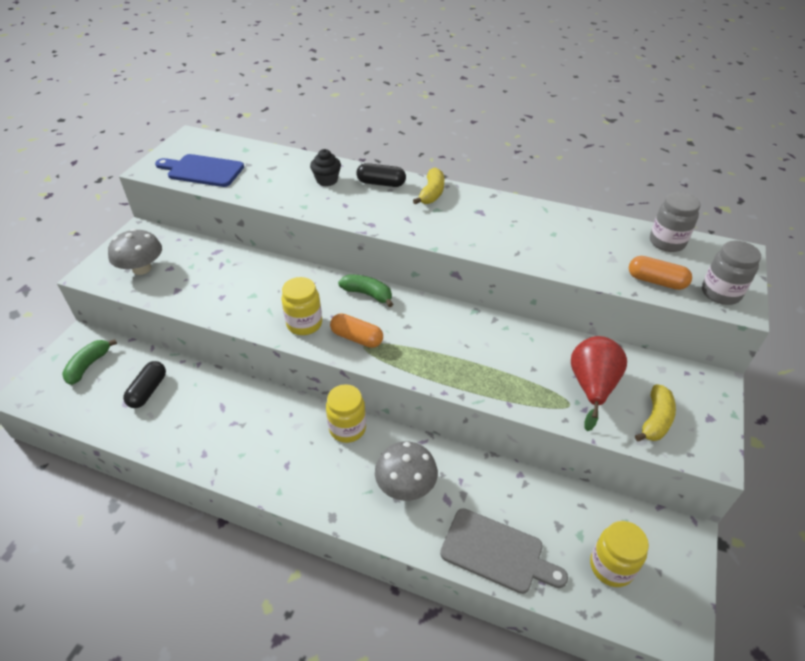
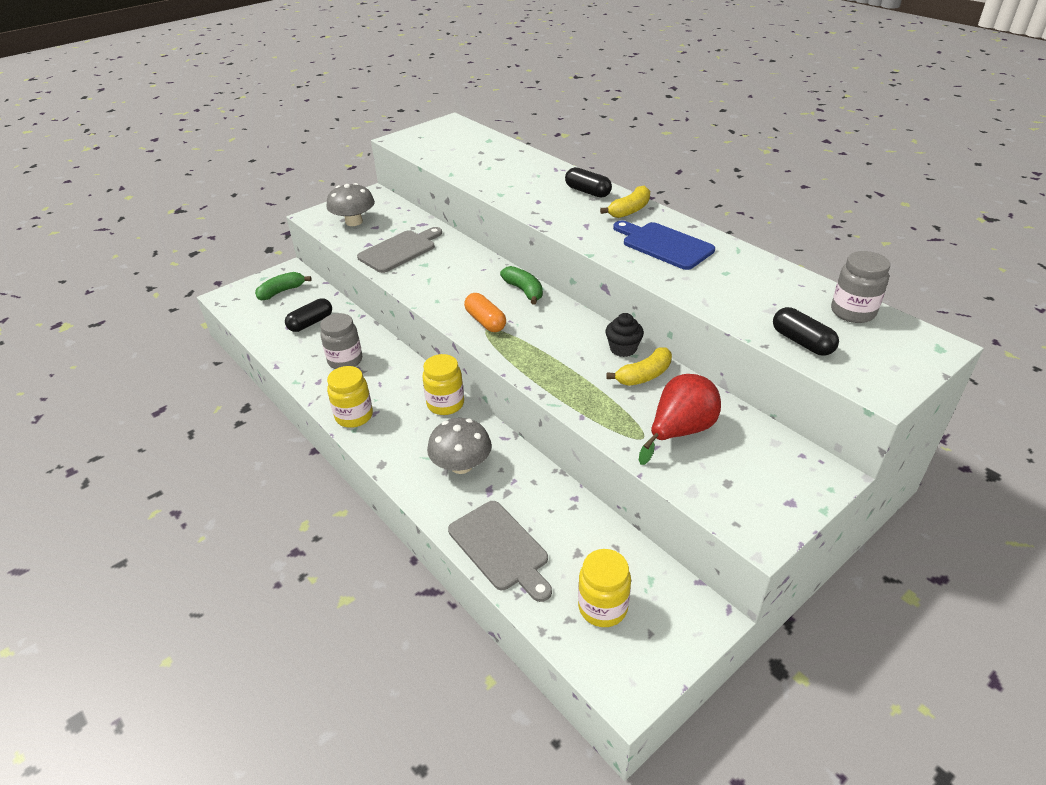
camera: 30 degrees right, 5 degrees down
(202, 170) = (439, 149): blue cutting board -> blue cutting board (664, 245)
(216, 287) = (400, 250): none -> grey cutting board
(304, 324) = (449, 297): yellow jar -> yellow jar (354, 416)
(327, 180) = (539, 178): black cupcake -> black cupcake (623, 349)
(655, 420) = (724, 482): yellow banana -> yellow banana (644, 375)
(656, 281) = (802, 342): orange capsule -> black capsule
(720, 293) = (871, 373): grey jar -> grey jar (345, 361)

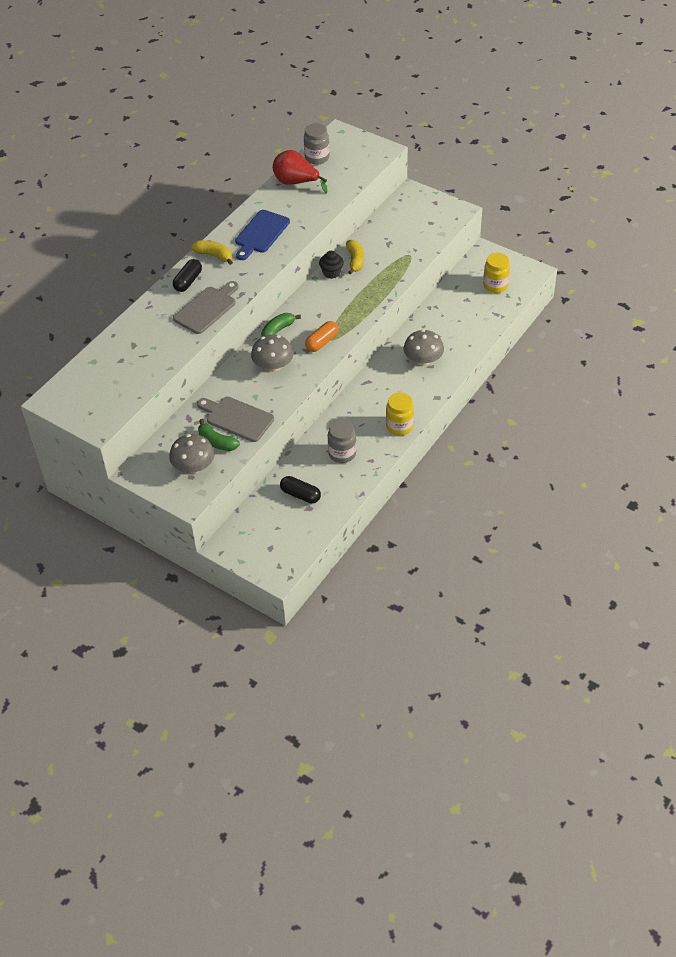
camera: 105 degrees left, 10 degrees up
(282, 291) = (259, 536): green banana -> green banana (217, 442)
(445, 404) = (370, 383): yellow jar -> none
(465, 281) = (273, 366): none -> grey mushroom
(500, 548) = (477, 328): grey cutting board -> grey cutting board (207, 309)
(644, 375) = (355, 260): yellow banana -> yellow banana turned 45 degrees clockwise
(680, 431) = (399, 242): red pear -> red pear (296, 182)
(802, 342) = (352, 174): black capsule -> none

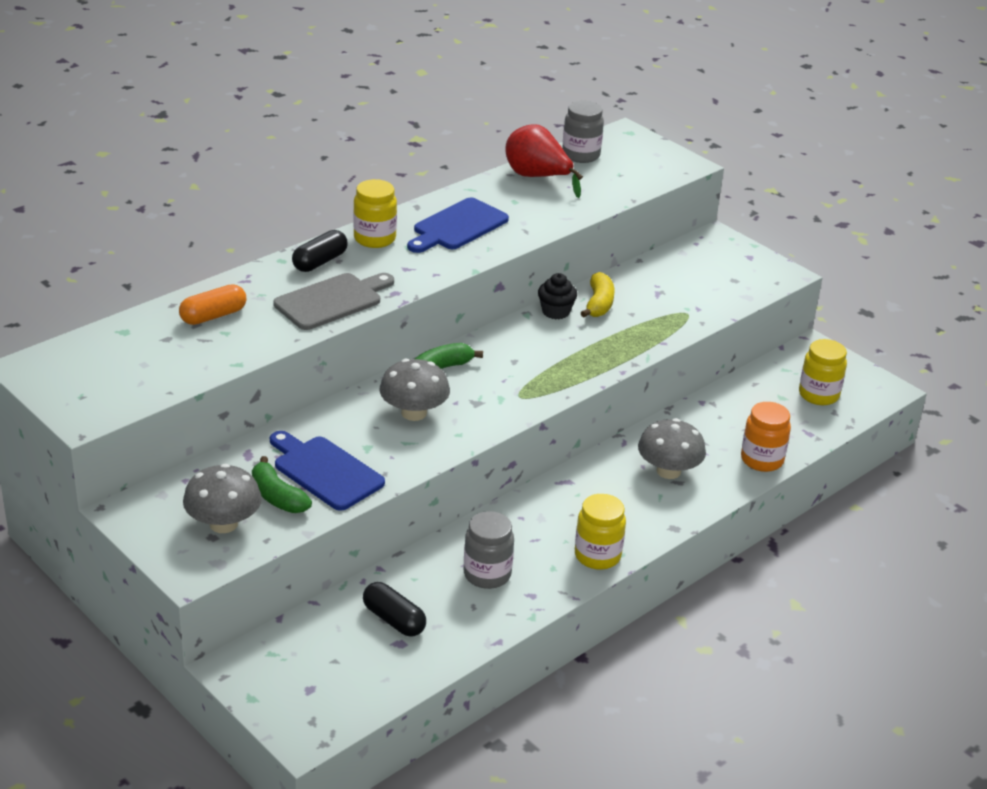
camera: 10 degrees right, 15 degrees down
(214, 255) = (374, 239): yellow banana -> yellow jar
(237, 418) = (325, 471): grey cutting board -> blue cutting board
(322, 342) = (505, 397): orange capsule -> orange capsule (213, 316)
(474, 339) = (762, 460): none -> orange jar

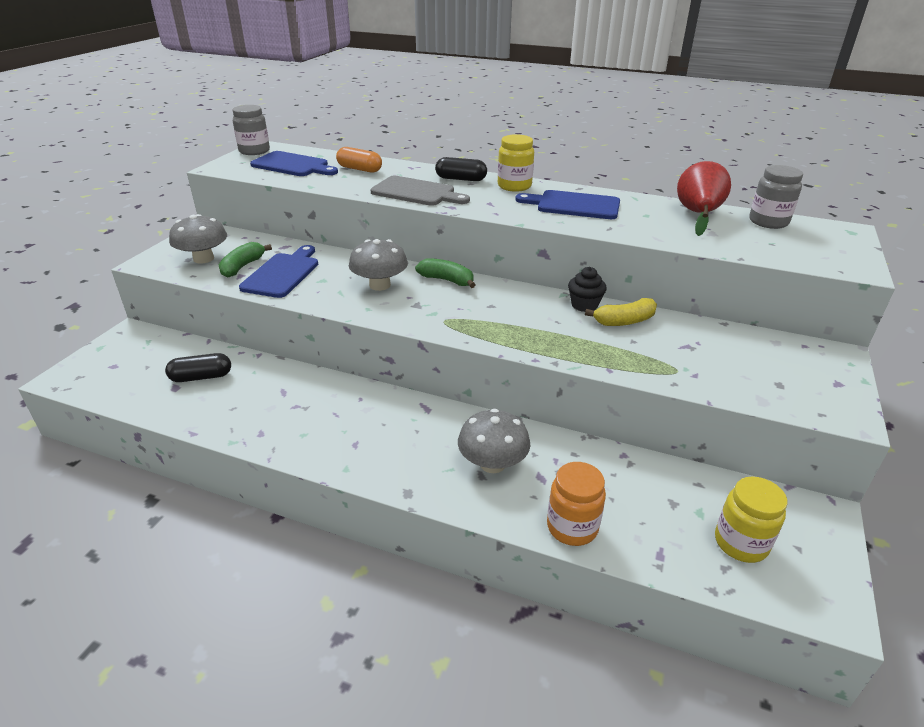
camera: 65 degrees right, 0 degrees up
(143, 360) = (292, 165): none -> blue cutting board
(394, 620) = (201, 377): black capsule -> black capsule turned 60 degrees clockwise
(487, 574) = (276, 403): grey jar -> grey jar (254, 151)
(597, 556) = (334, 455): yellow jar -> none

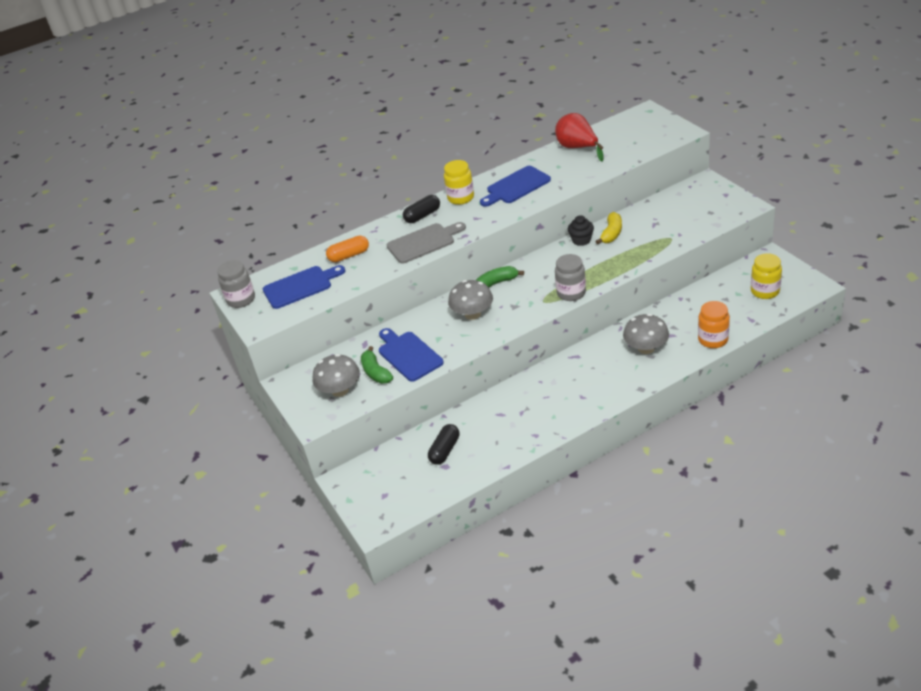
camera: 45 degrees left, 5 degrees up
(768, 222) = (611, 130): grey jar -> grey jar (571, 293)

